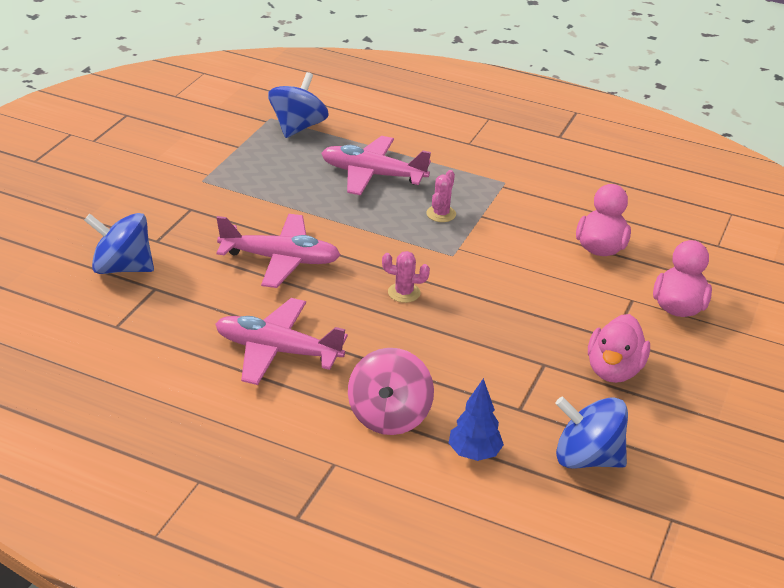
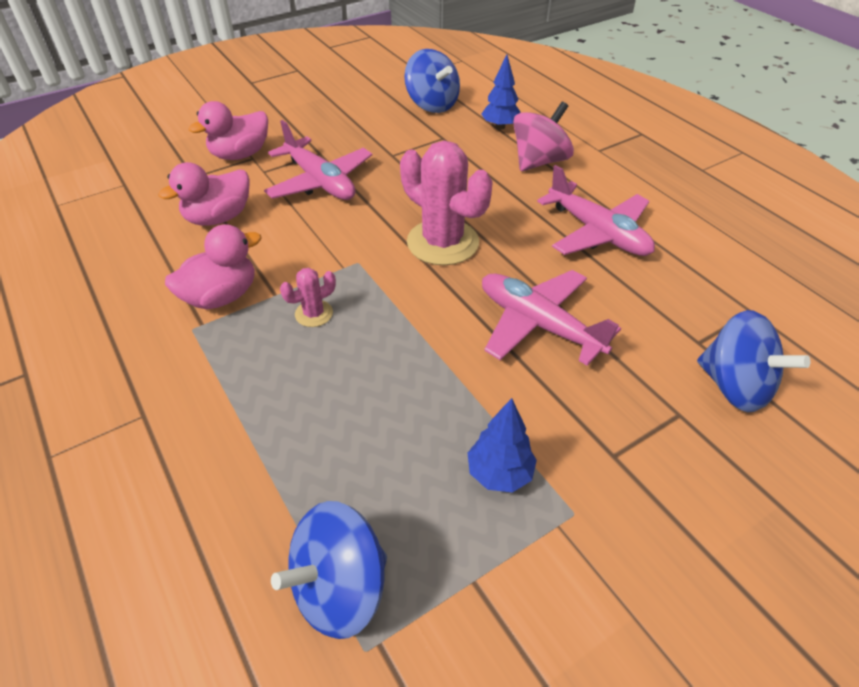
camera: 145 degrees left, 10 degrees up
(252, 182) = (499, 473): none -> blue tree
(372, 175) = (327, 411): pink plane -> pink plane (320, 182)
(404, 293) = (442, 242): pink cactus -> pink cactus, size x2.13
(614, 370) = (350, 136): pink duck -> pink duck (221, 296)

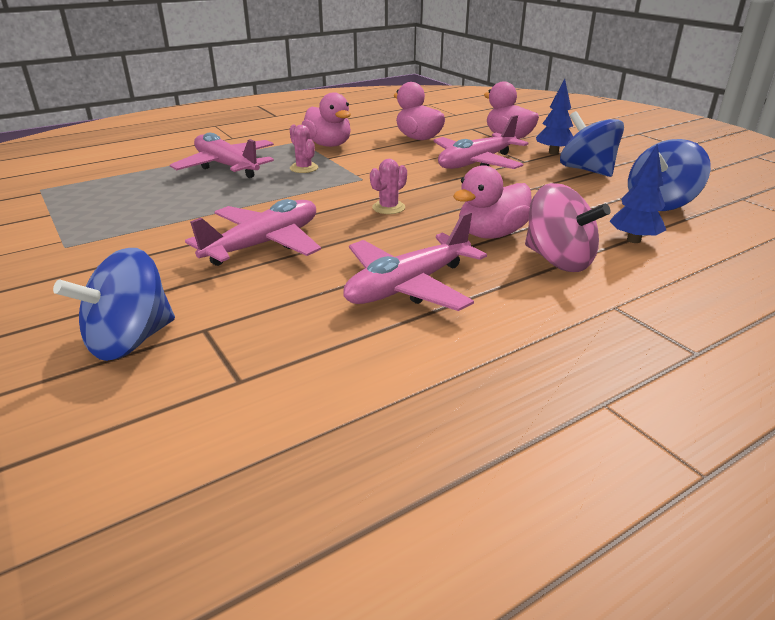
camera: 90 degrees right, 15 degrees down
(291, 397) = (226, 166): none -> pink plane
(340, 588) = (81, 182): blue spinning top -> blue spinning top (586, 170)
(442, 242) = (388, 207): pink cactus -> pink cactus, size x0.47
(497, 187) = (491, 234): none -> pink duck
(499, 473) = (119, 223): blue tree -> blue tree (553, 153)

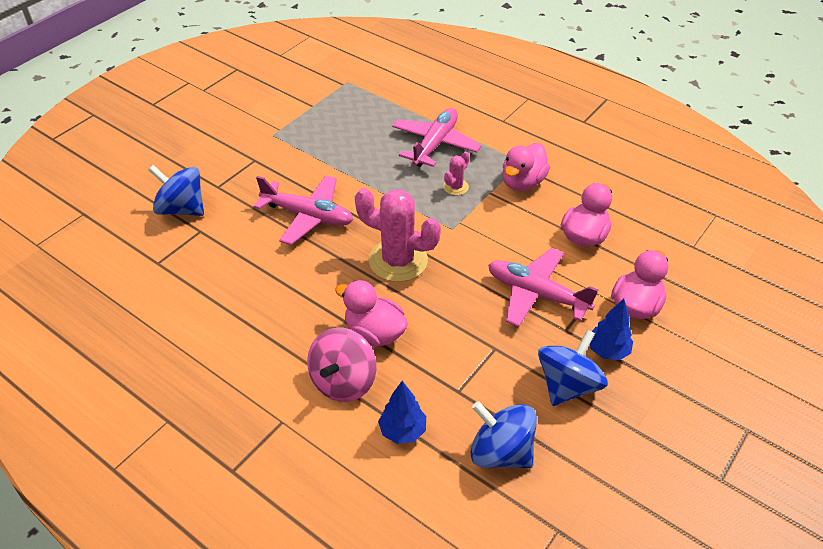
camera: 70 degrees right, 15 degrees up
(388, 207) = (398, 260): pink cactus -> pink cactus, size x2.13
(408, 286) = (274, 303): pink plane -> none

